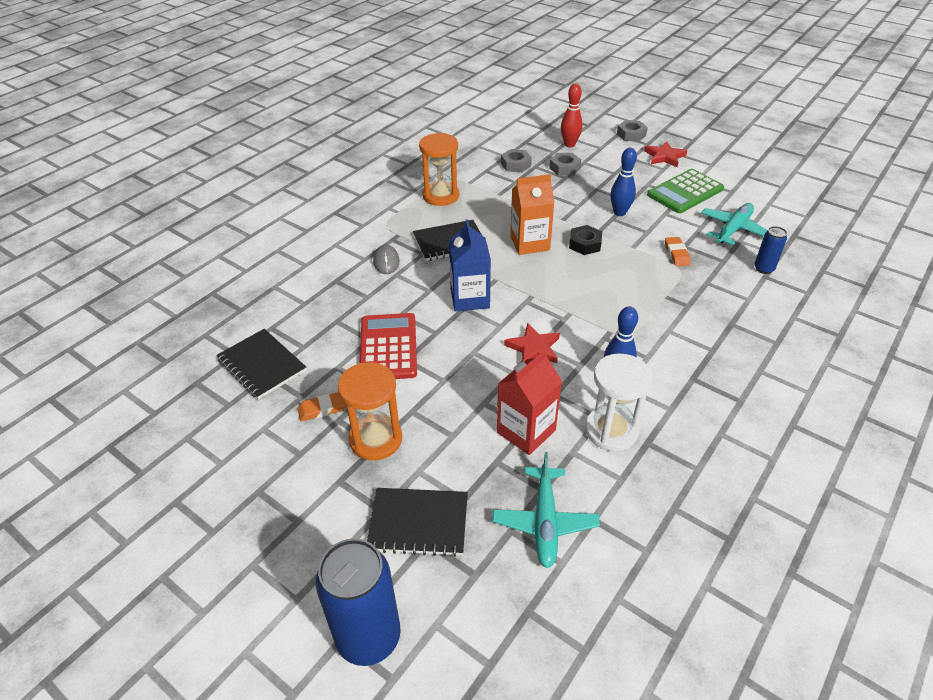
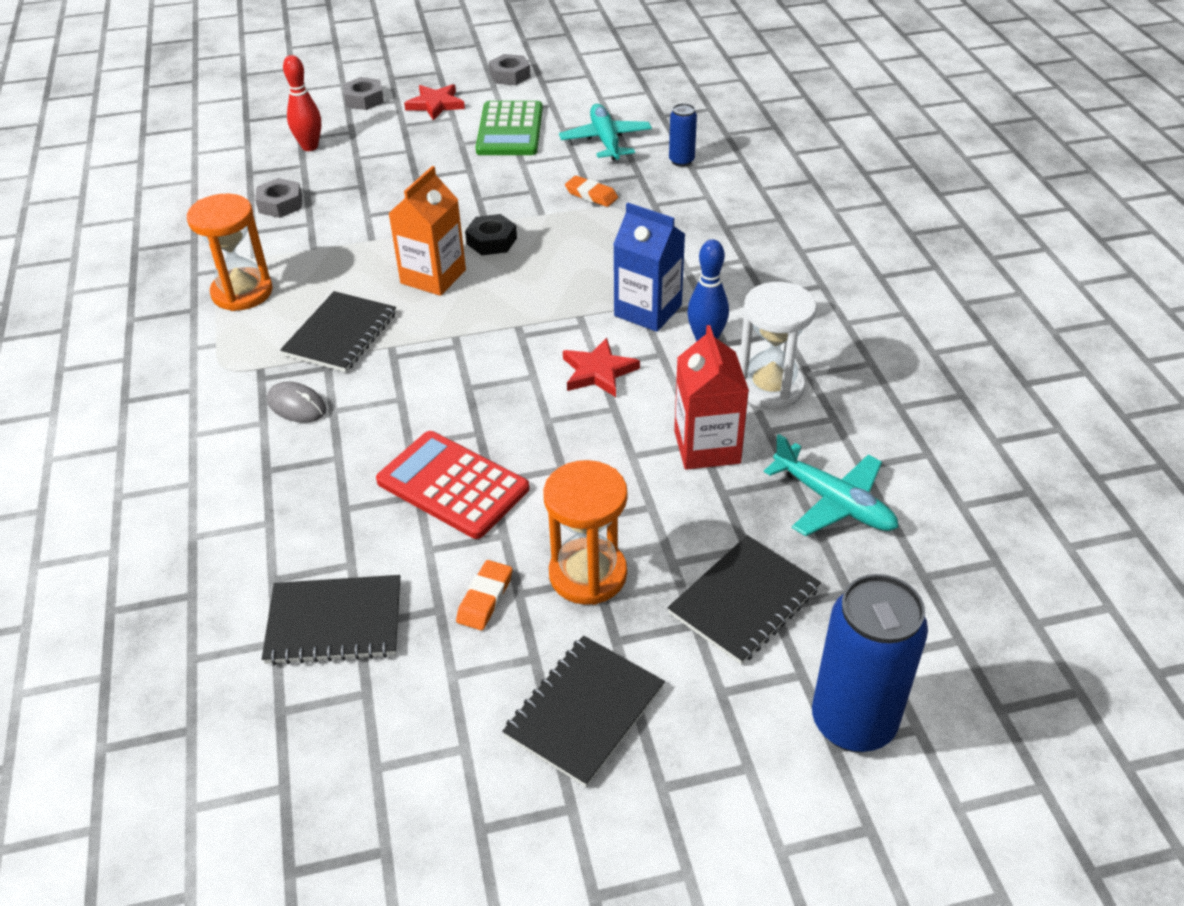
camera: 50 degrees left, 0 degrees up
(279, 497) = (584, 711): none -> black notebook
(470, 298) = (459, 374): blue carton -> blue carton (648, 310)
(564, 168) = (345, 176): grey nut -> grey nut (510, 75)
(619, 213) = (477, 188): blue bowling pin -> none

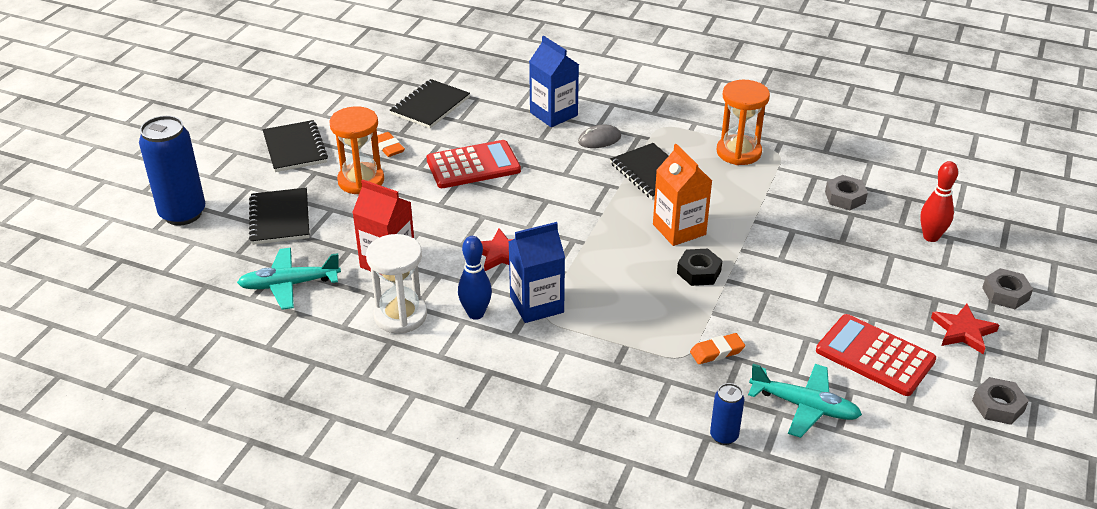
camera: 125 degrees right, 5 degrees down
(261, 476) = (553, 114): none -> blue carton
(510, 130) = (875, 356): green calculator -> red calculator

